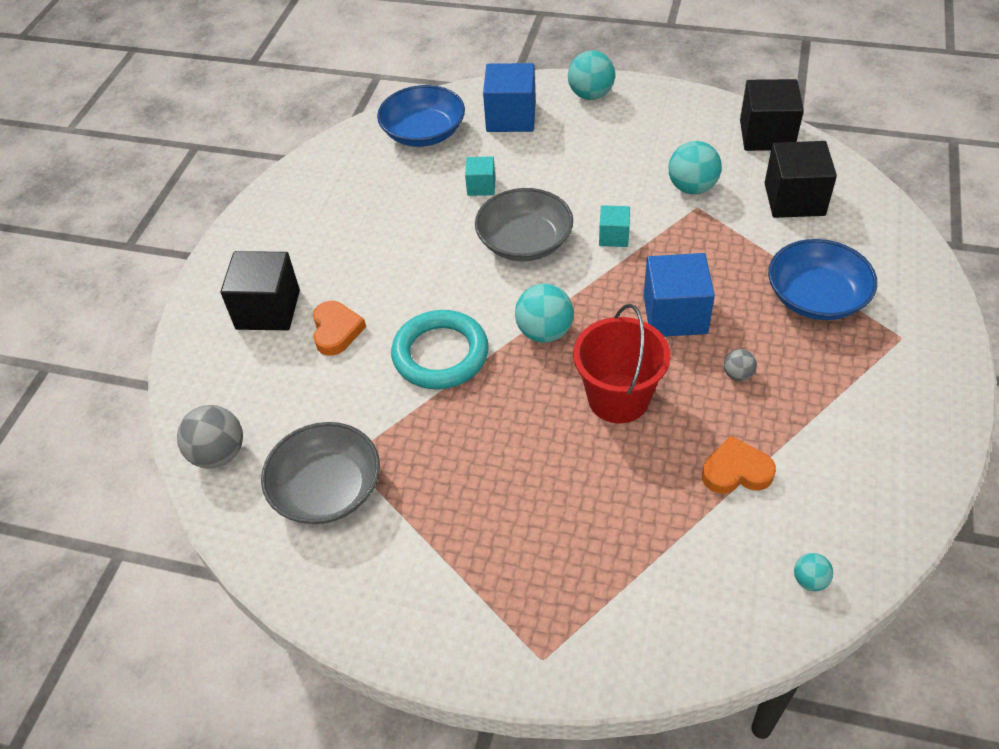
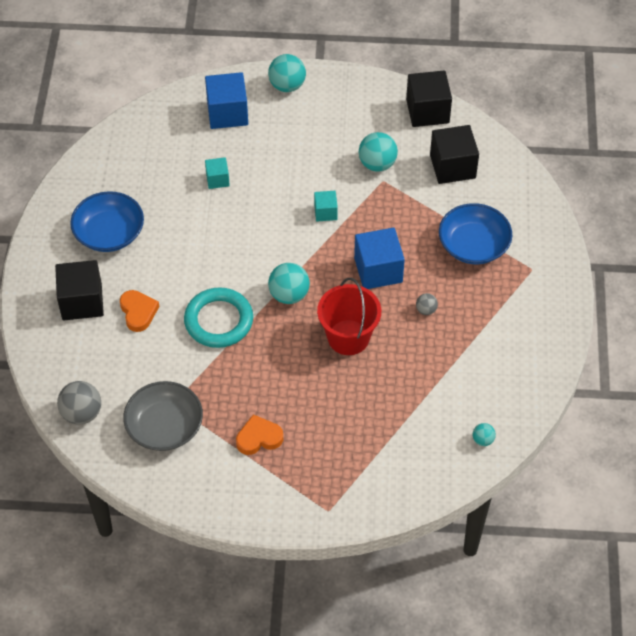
camera: 15 degrees left, 5 degrees up
(423, 133) = (160, 134): blue bowl -> blue bowl (109, 233)
(524, 242) = (260, 224): grey bowl -> none
(736, 471) = (431, 377): orange heart -> orange heart (259, 438)

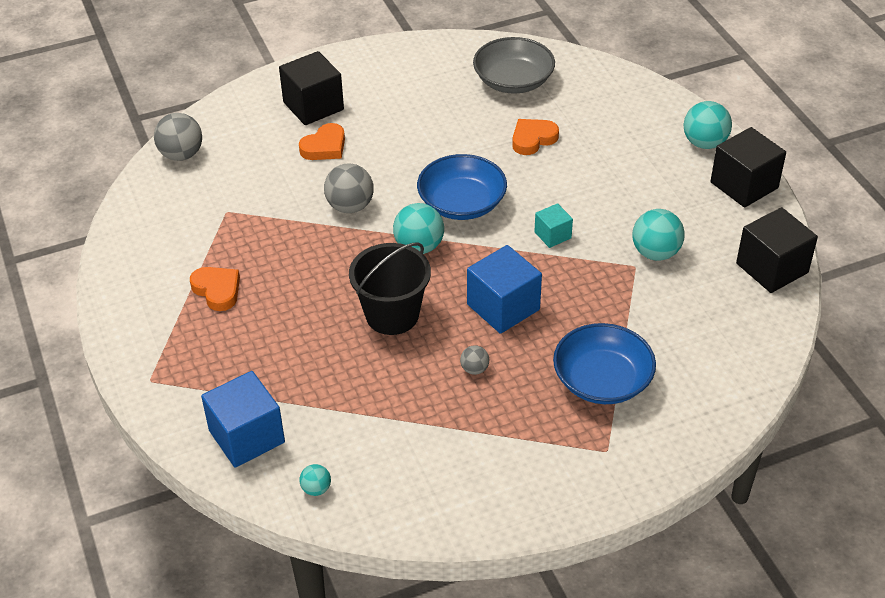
camera: 65 degrees right, 10 degrees down
(109, 233) = (408, 92): blue bowl -> blue bowl (462, 203)
(165, 426) = (195, 216): grey bowl -> grey bowl (513, 81)
(217, 179) = (533, 139): turquoise cube -> orange heart
(219, 321) = (350, 206): turquoise ring -> grey ball
(227, 113) = (627, 114): blue cube -> blue cube (247, 436)
(348, 337) = (392, 315): red bucket -> black bucket
(452, 166) = (707, 319): black cube -> black cube (744, 185)

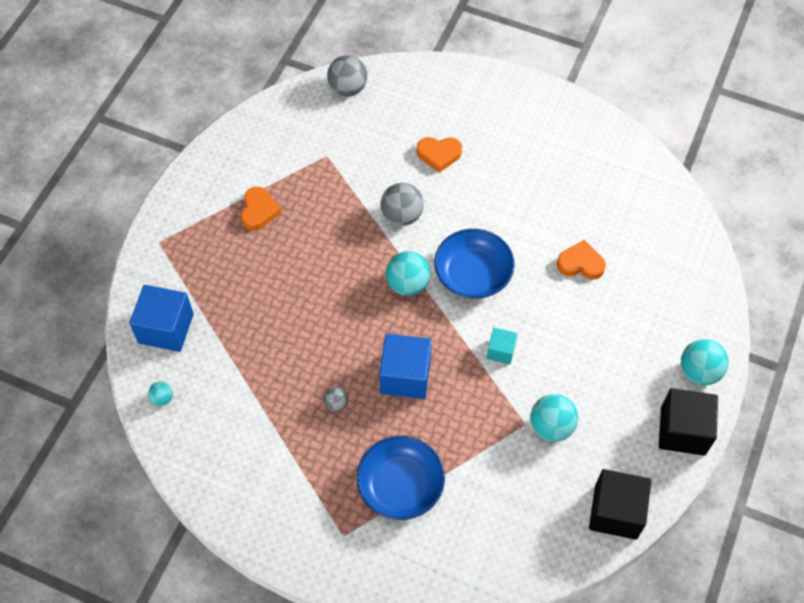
camera: 45 degrees right, 15 degrees up
(313, 106) = (469, 115): black cube -> none
(392, 315) = (334, 320): black bucket -> none
(513, 81) = (626, 203): grey bowl -> none

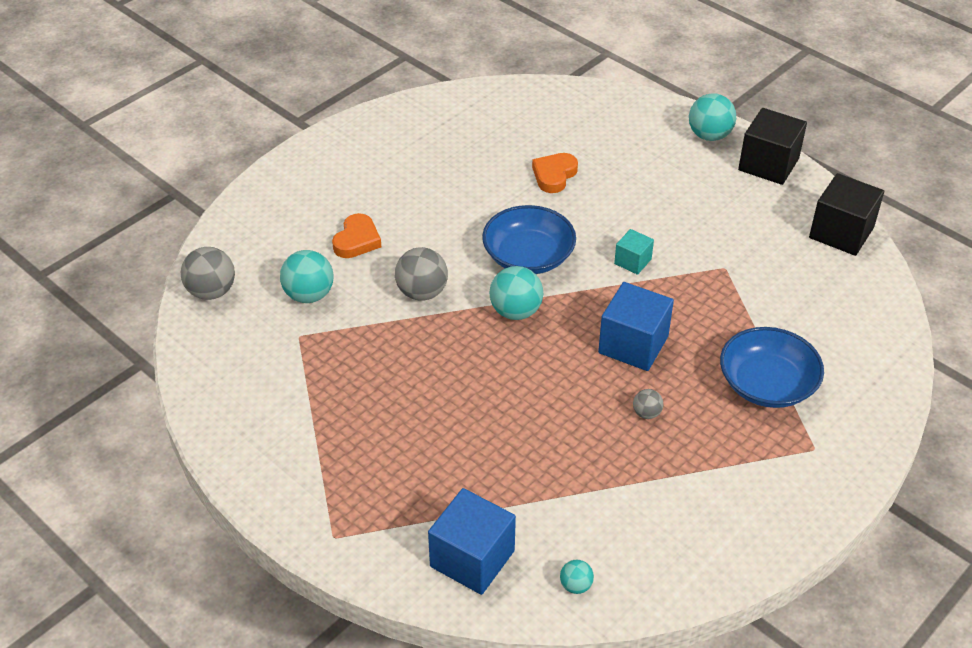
camera: 70 degrees left, 15 degrees down
(259, 211) = (343, 420): orange heart -> none
(551, 426) = (734, 249): turquoise ball -> turquoise ball (309, 295)

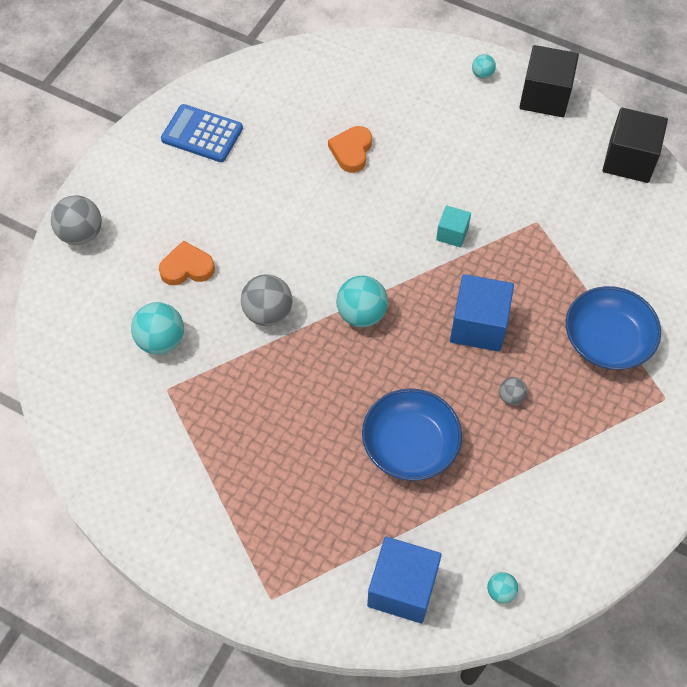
camera: 15 degrees left, 15 degrees up
(211, 291) = (65, 359): grey ball -> grey ball (81, 234)
(357, 240) = (187, 268): orange heart -> orange heart turned 105 degrees counterclockwise
(412, 136) = (202, 134): none -> blue calculator
(528, 256) = (355, 249): blue bowl -> blue bowl (410, 445)
(709, 135) = (482, 74): turquoise ball -> turquoise ball, size x0.53

